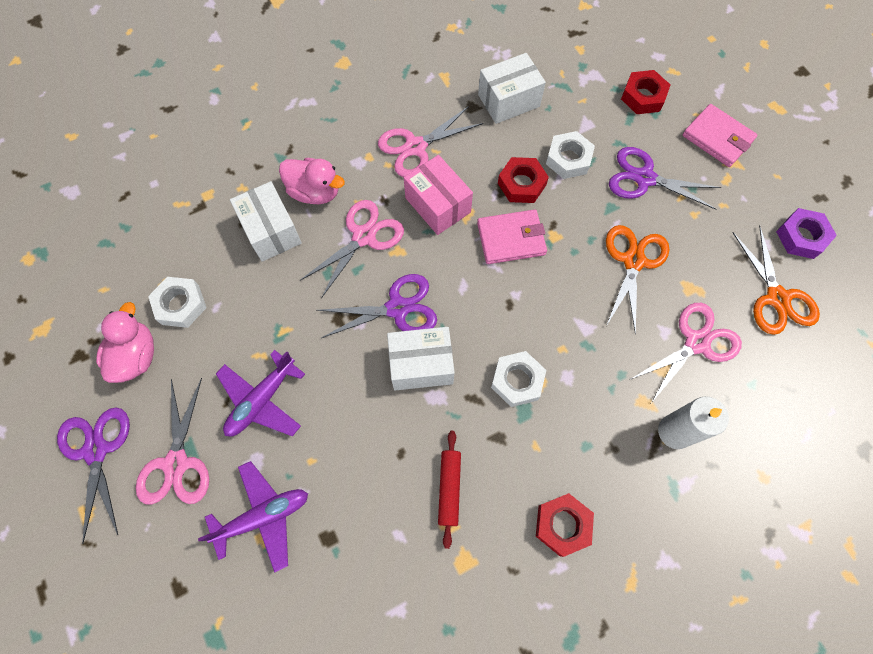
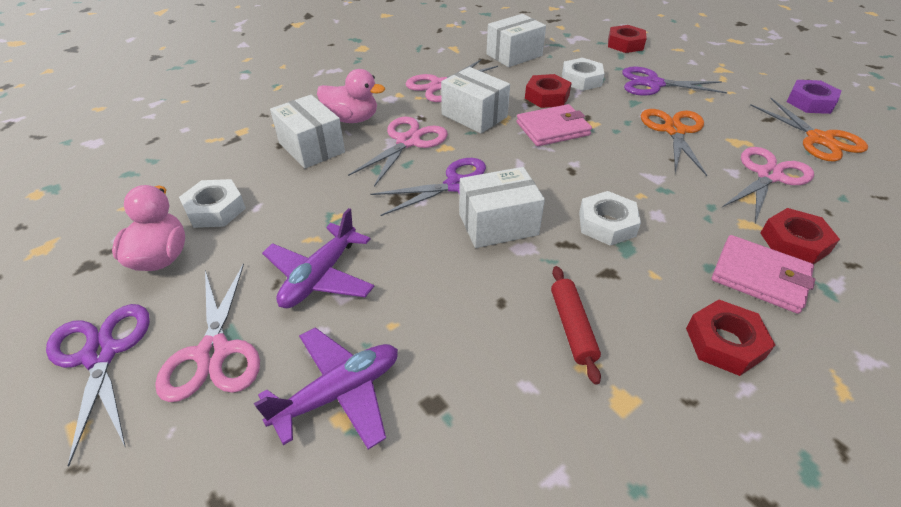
camera: 10 degrees left, 25 degrees down
(437, 205) = (474, 116): pink box -> white box
(674, 432) = (794, 243): white candle -> red nut
(717, 138) = (699, 58): pink wallet -> pink wallet (759, 277)

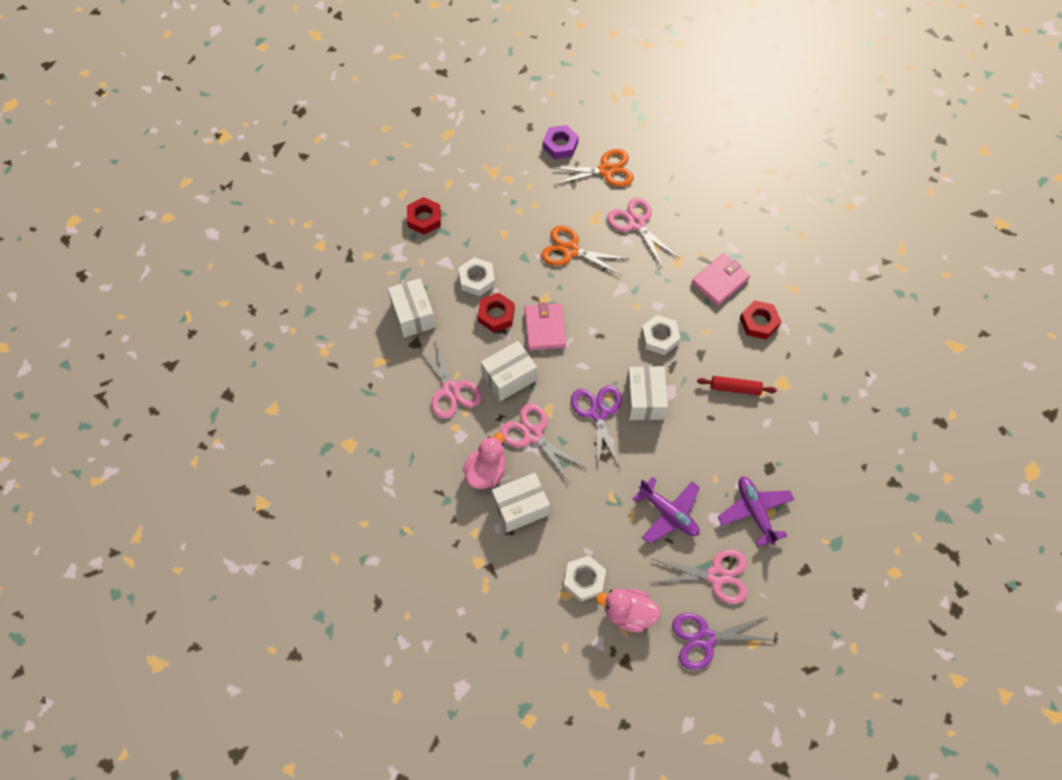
camera: 75 degrees left, 20 degrees up
(653, 84) = (500, 231): purple scissors -> none
(794, 243) = (698, 248): red nut -> none

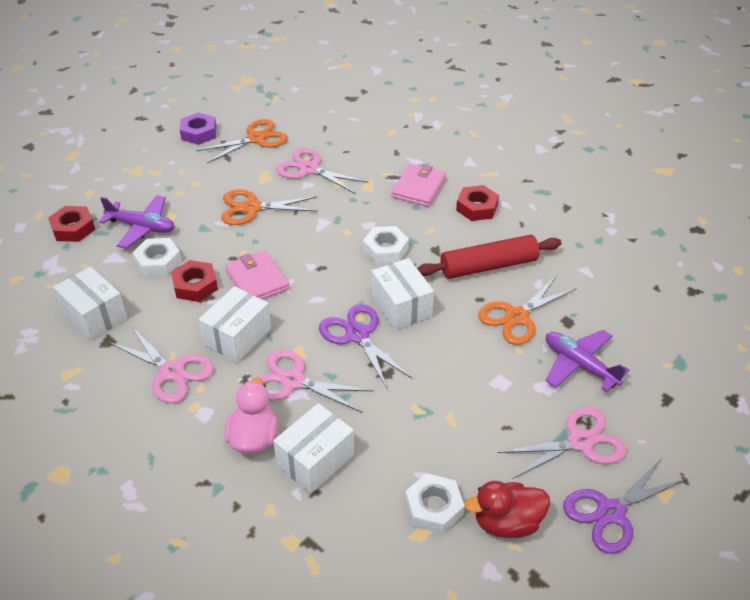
camera: 25 degrees left, 20 degrees down
(628, 613) = (506, 523): pink duck -> red duck
(668, 513) = (490, 401): purple plane -> purple plane (142, 227)
(731, 447) = (517, 317): none -> orange scissors
(735, 388) = (488, 266): red rolling pin -> red rolling pin, size x1.70

